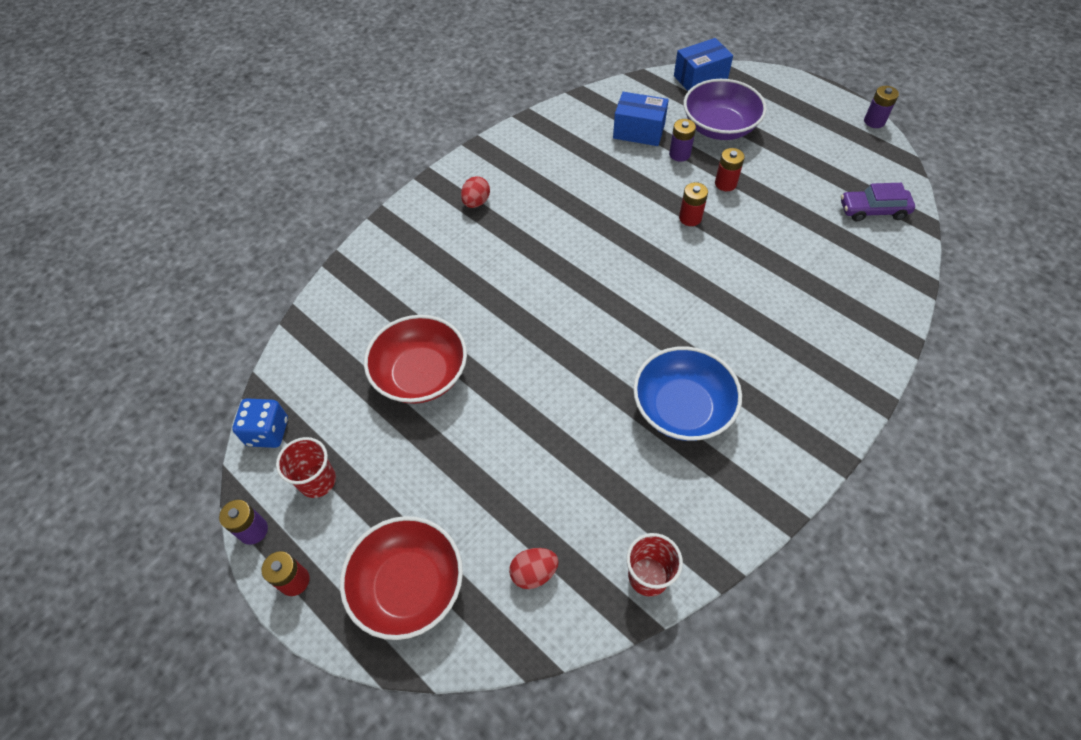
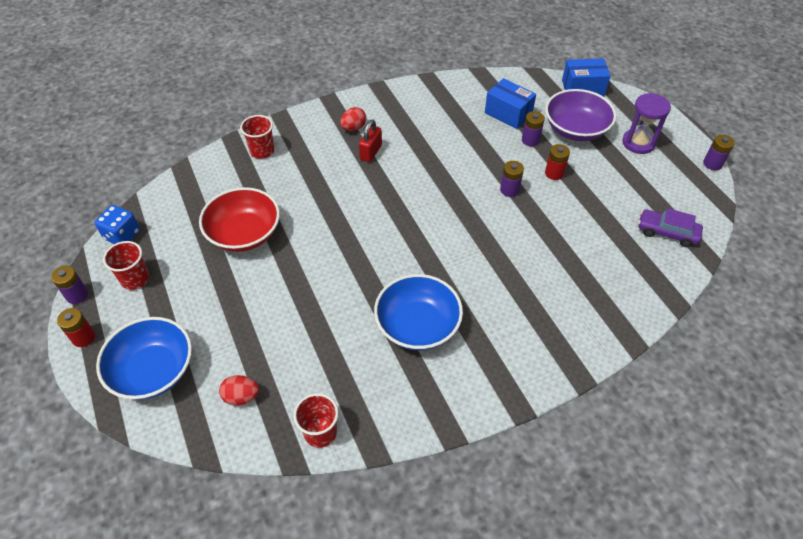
camera: 20 degrees right, 5 degrees down
(383, 266) = (262, 151): none -> red cup
(409, 586) = (153, 371): red bowl -> blue bowl
(513, 225) = (371, 152): none -> red padlock
(690, 218) = (509, 190): red battery -> purple battery
(790, 122) = (638, 143): none -> purple hourglass

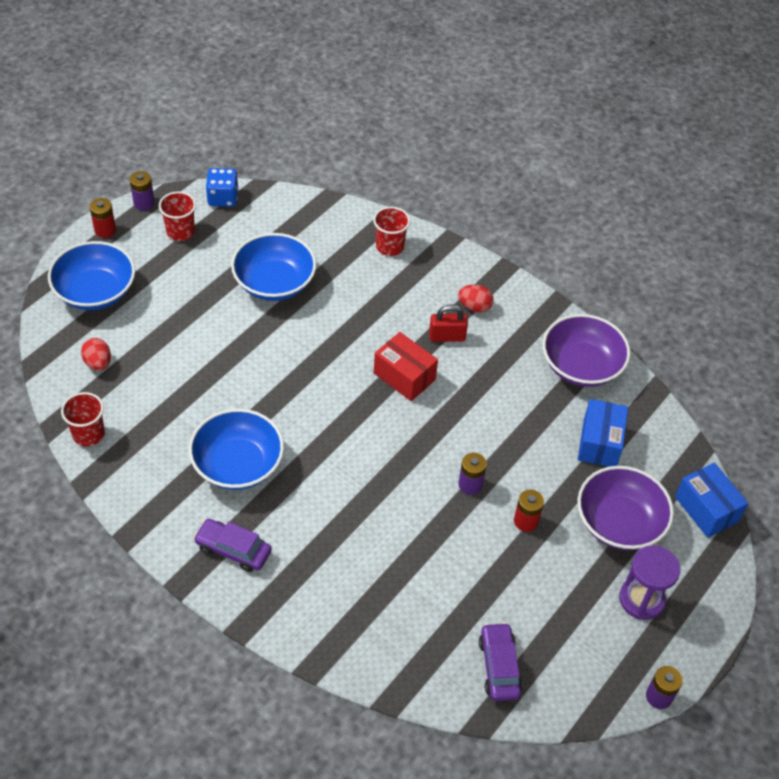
camera: 60 degrees right, 0 degrees up
(244, 234) = (274, 283): red bowl -> blue bowl
(392, 189) = (404, 376): none -> red box
(440, 97) = (581, 366): none -> purple bowl
(502, 359) = (233, 550): none -> purple car
(530, 140) = (567, 480): purple battery -> none

